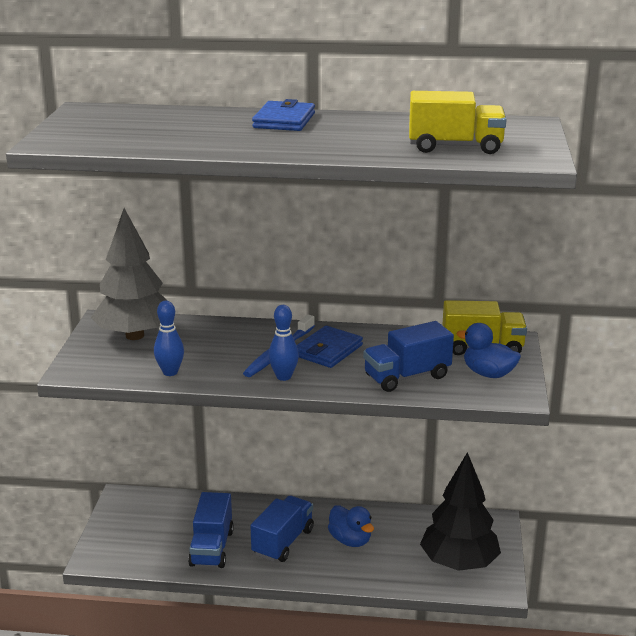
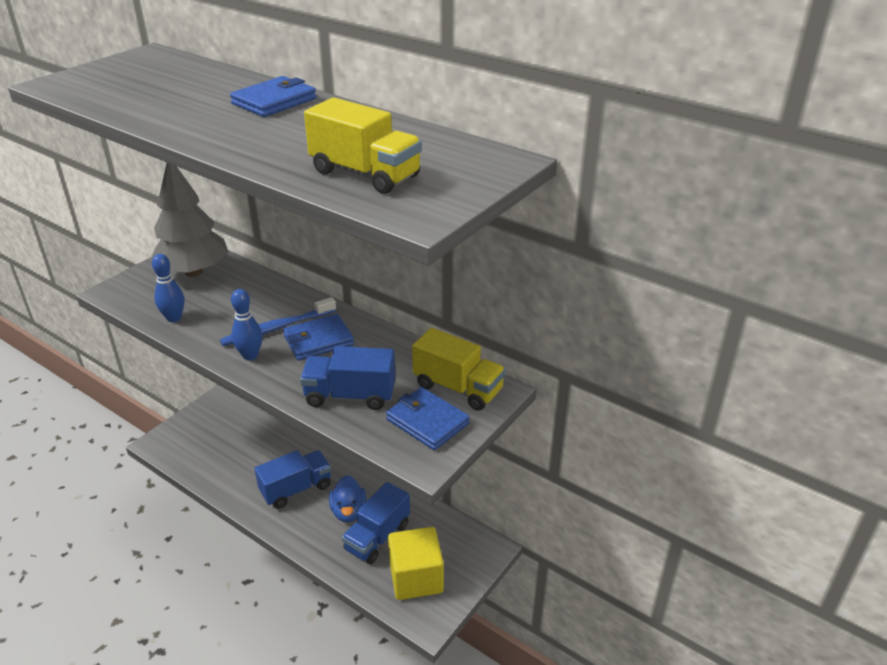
camera: 30 degrees right, 10 degrees up
(211, 548) = (241, 470): blue truck -> blue truck (377, 537)
(459, 563) = (416, 578): black tree -> yellow cube
(488, 374) = (427, 422): blue duck -> blue wallet

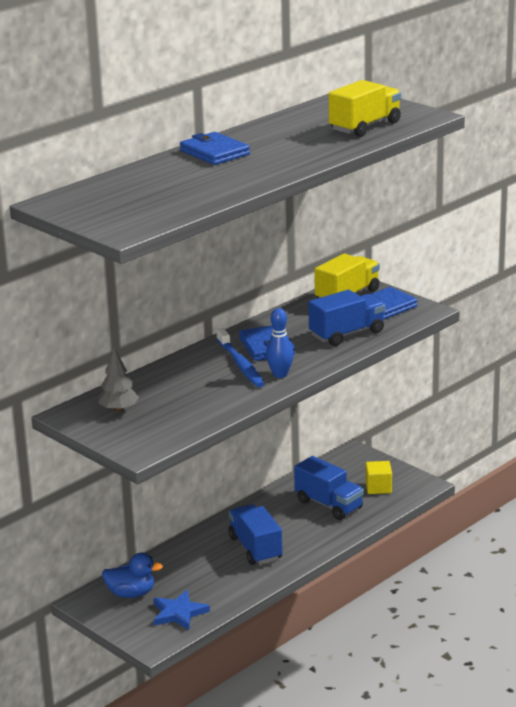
camera: 80 degrees left, 10 degrees down
(174, 318) = (205, 413): blue bowling pin -> none
(194, 271) = (118, 409): grey tree -> grey tree, size x0.50
(197, 452) = (179, 613): none -> blue star
(348, 511) = (293, 519): blue duck -> blue duck (131, 593)
(350, 395) = (347, 334): blue truck -> blue truck turned 135 degrees counterclockwise
(416, 578) = (378, 488): yellow cube -> yellow cube, size x0.58

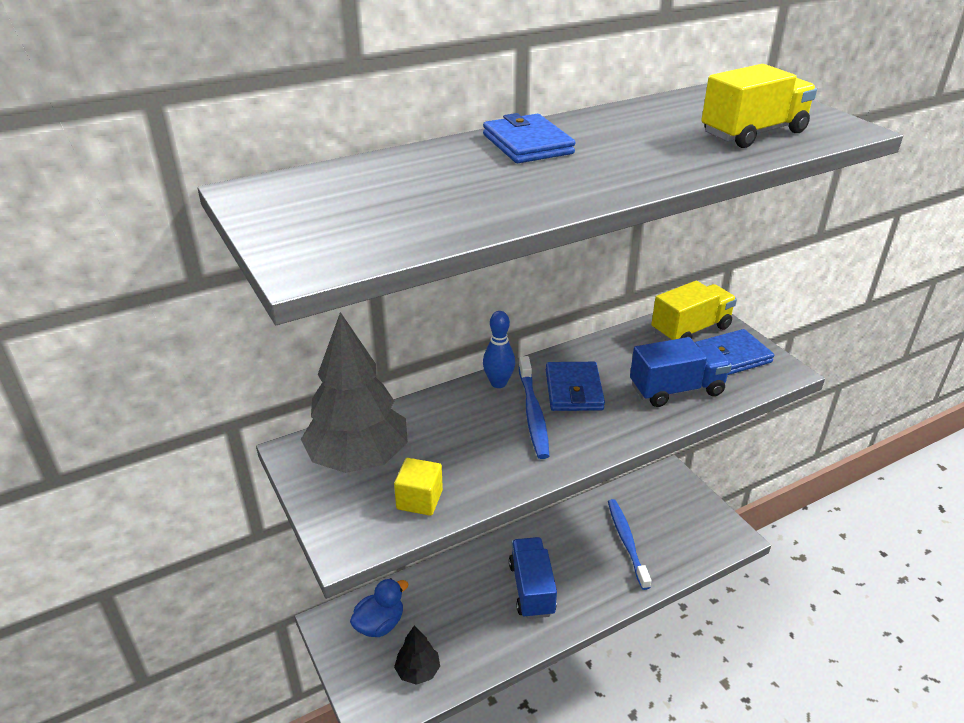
camera: 15 degrees right, 10 degrees up
(118, 409) = (358, 458): grey tree -> grey tree, size x1.98
(131, 593) = (380, 624): blue duck -> blue duck turned 60 degrees counterclockwise
(179, 613) = (418, 671): blue star -> black tree
(280, 374) = (575, 441): blue bowling pin -> blue bowling pin (498, 383)
(329, 505) = (627, 542): blue truck -> blue toothbrush
(378, 488) = (686, 530): yellow cube -> yellow cube (419, 500)

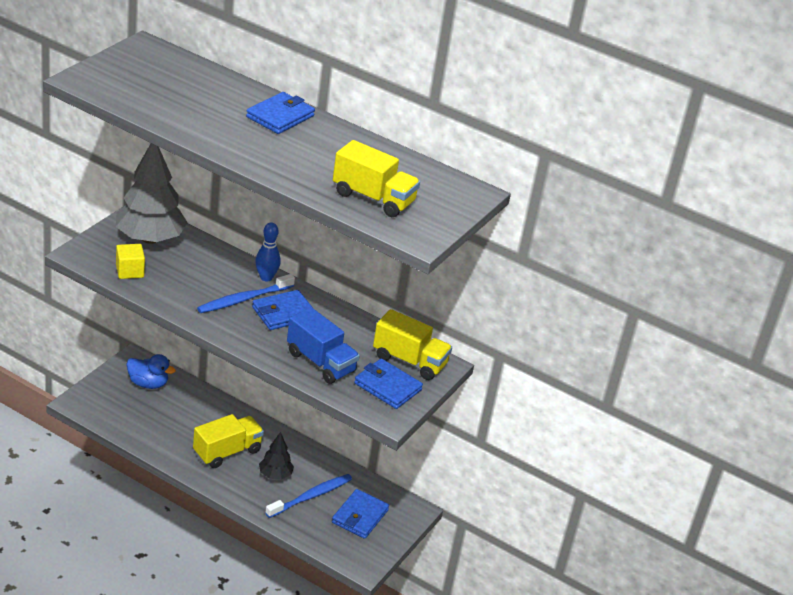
camera: 55 degrees right, 0 degrees up
(418, 671) = (122, 413): black tree -> black tree (275, 475)
(531, 589) = (227, 452): blue truck -> yellow truck
(667, 514) = (360, 516): none -> blue wallet

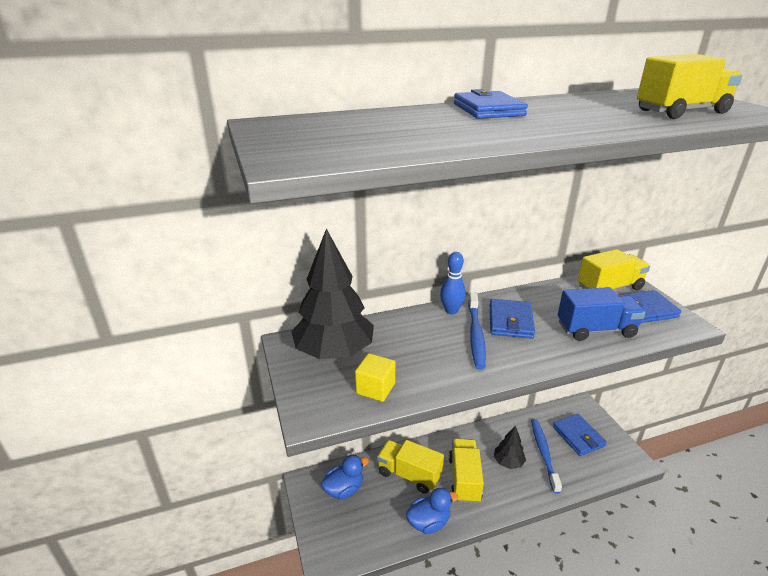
camera: 45 degrees left, 5 degrees down
(150, 238) = (334, 352): grey tree -> black tree
(161, 445) = (429, 522): none -> blue duck
(199, 416) = (409, 474): none -> yellow truck

